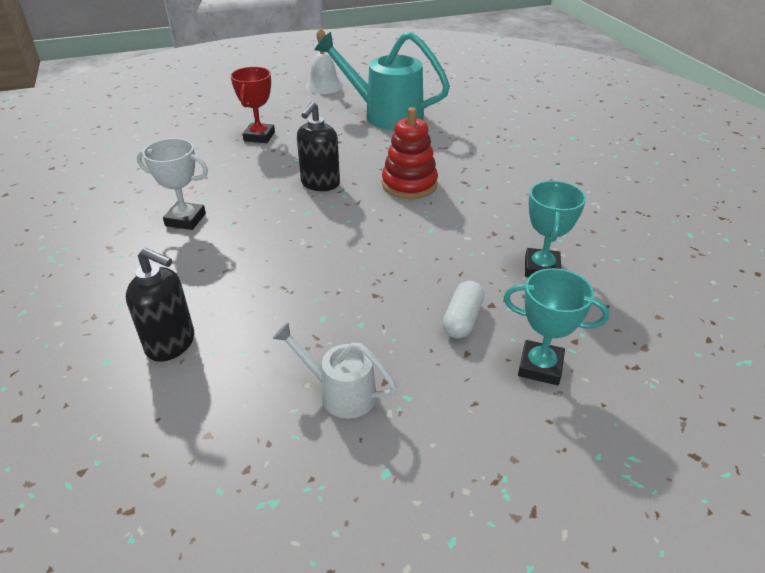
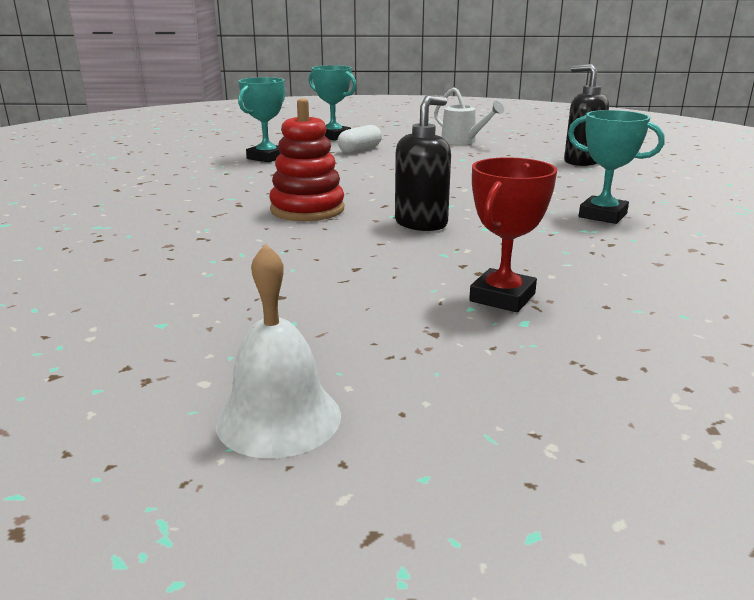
camera: 160 degrees left, 15 degrees down
(185, 220) = (602, 215): white trophy -> turquoise trophy
(385, 115) = (221, 300): turquoise watering can -> none

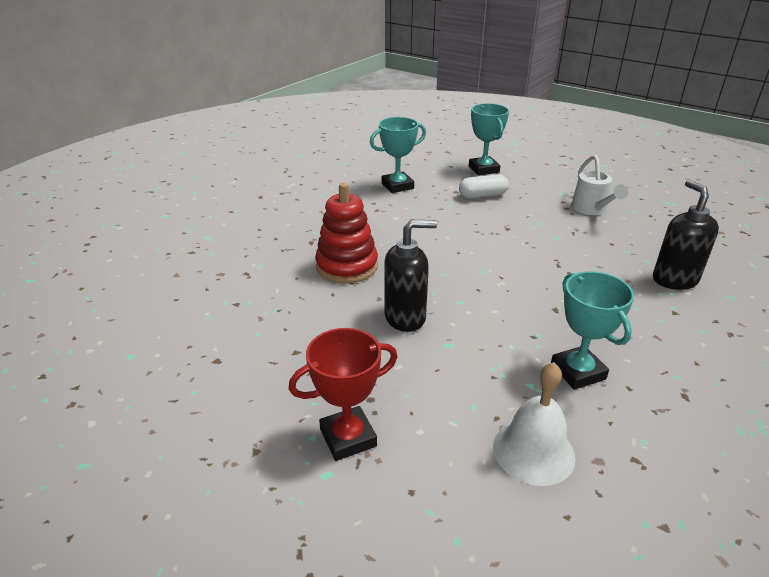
camera: 35 degrees right, 10 degrees up
(278, 418) = (86, 478): white bell -> white bell (533, 451)

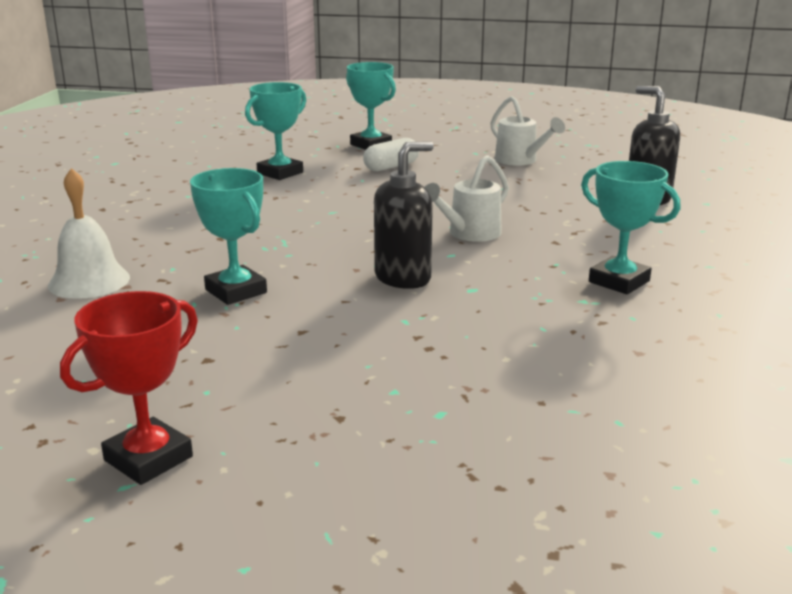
camera: 25 degrees left, 10 degrees down
(282, 298) = (236, 291): none -> turquoise trophy
(347, 266) = (289, 250): red stacking toy -> none
(348, 437) = (435, 381): red trophy -> red trophy (148, 458)
(490, 283) = (469, 234): none -> white watering can
(533, 451) = (630, 344): white bell -> white bell (89, 281)

